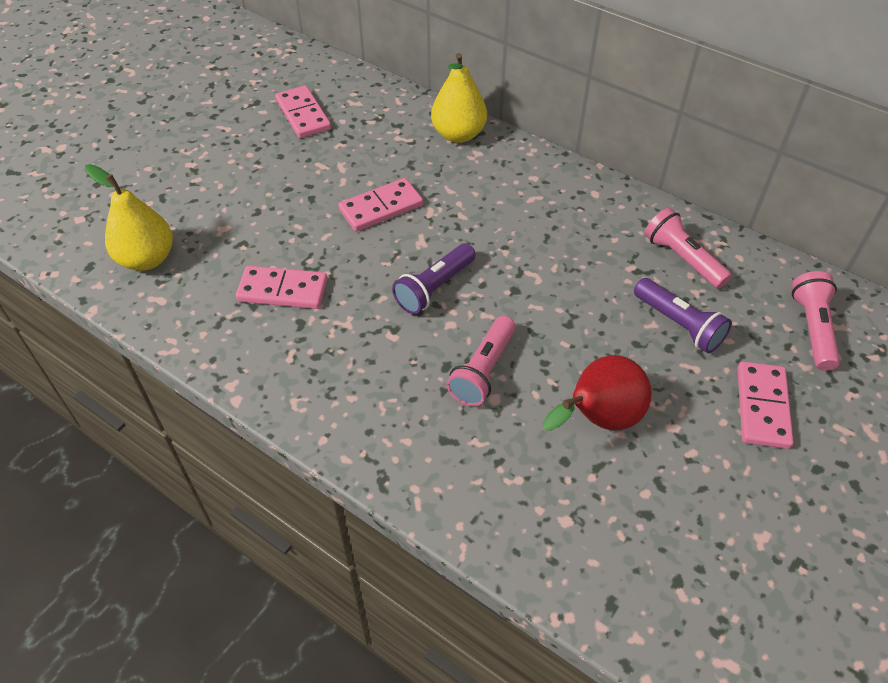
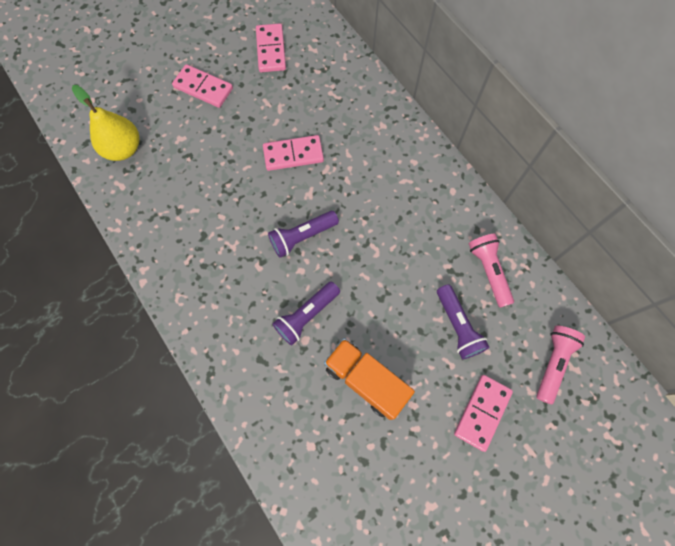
camera: 20 degrees right, 20 degrees up
(283, 290) = (201, 204): pink domino -> pink domino (203, 88)
(458, 134) = (376, 103): yellow pear -> none
(483, 370) = (306, 315): pink flashlight -> purple flashlight
(598, 419) = (366, 381): red pear -> orange truck

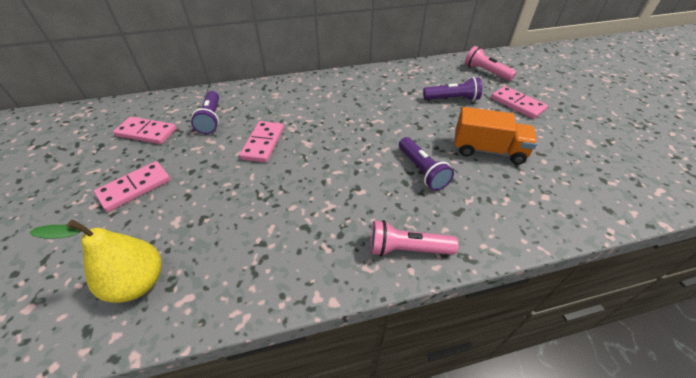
camera: 70 degrees left, 25 degrees down
(302, 237) = (345, 156): purple flashlight -> purple flashlight (211, 119)
(366, 381) = (488, 150): orange truck -> orange truck turned 135 degrees counterclockwise
(489, 271) = (416, 78): pink flashlight -> pink flashlight (407, 249)

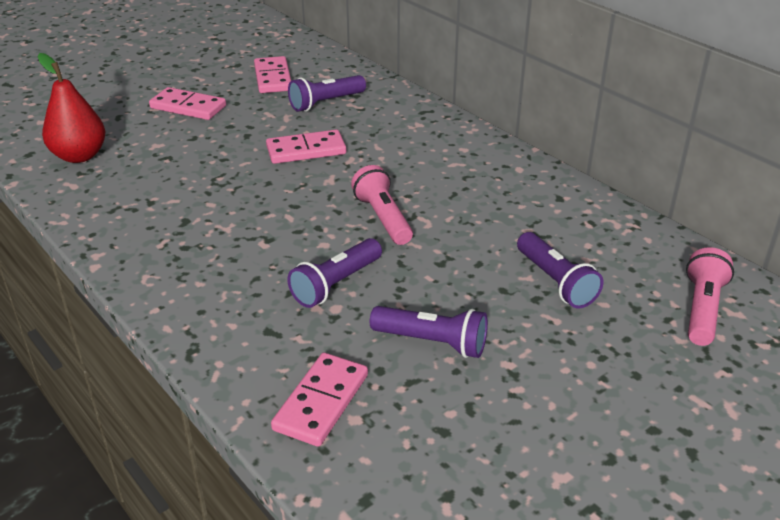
camera: 65 degrees right, 10 degrees down
(138, 283) = (79, 156): yellow pear -> red pear
(407, 249) = (185, 299): pink flashlight -> pink flashlight (383, 218)
(488, 150) = (432, 342): orange truck -> purple flashlight
(517, 104) = (615, 364): pink domino -> pink domino (321, 402)

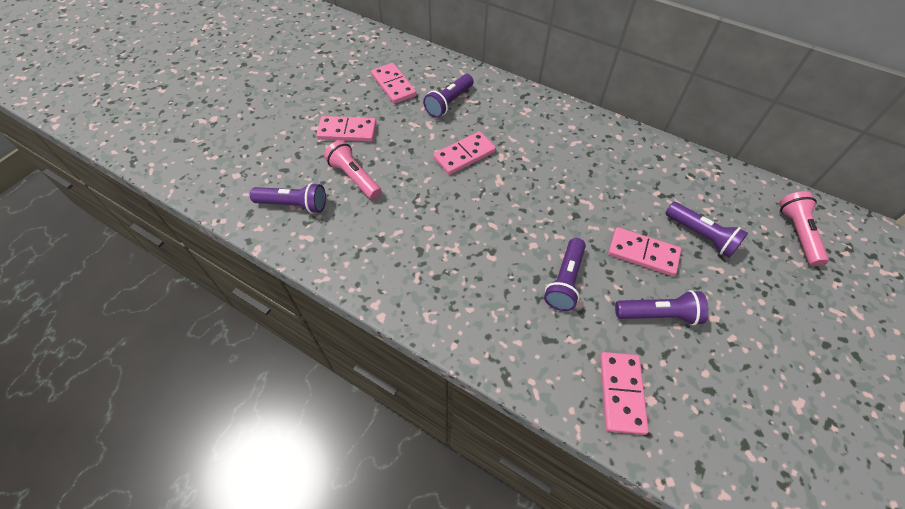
camera: 20 degrees left, 20 degrees up
(79, 156) = (293, 205): red pear -> purple flashlight
(383, 218) = (558, 208): pink flashlight -> pink flashlight (354, 177)
(459, 281) = (643, 253): none -> pink domino

